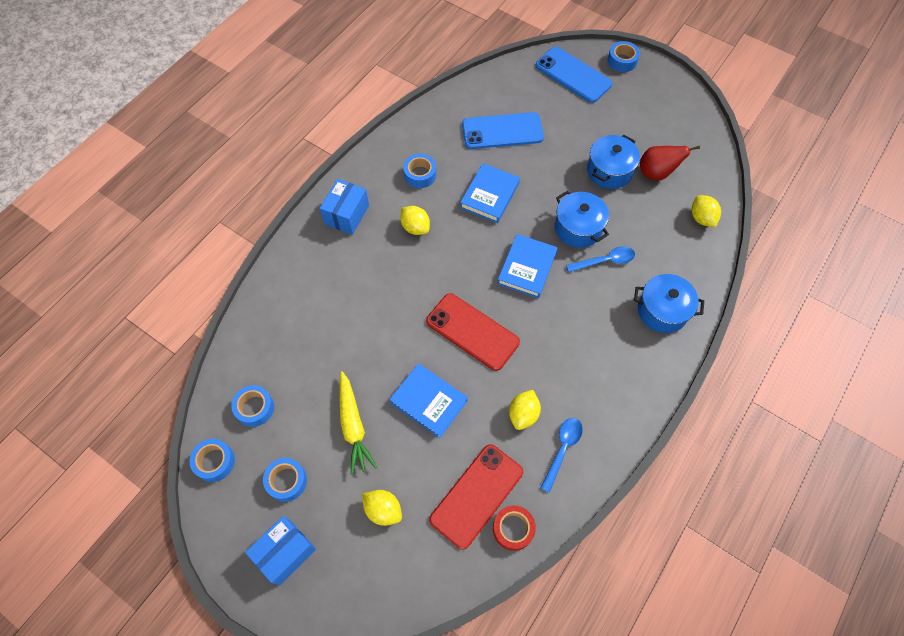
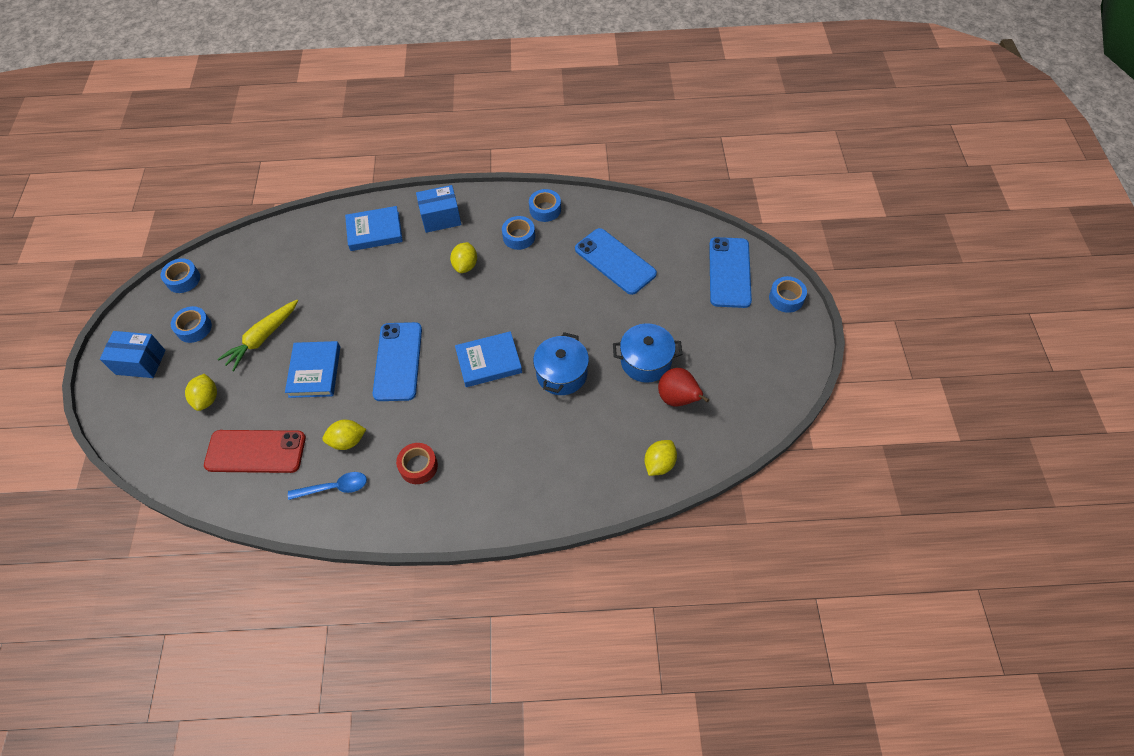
camera: 55 degrees right, 5 degrees down
(255, 408) = (238, 273): blue tape -> blue tape (545, 209)
(472, 332) = (398, 361): red phone -> blue phone
(489, 195) = (540, 293): blue book -> blue book (375, 231)
(513, 529) = (242, 493): red tape -> red tape (418, 466)
(605, 261) = (544, 413): blue spoon -> none
(662, 311) = (527, 487): blue pot -> none

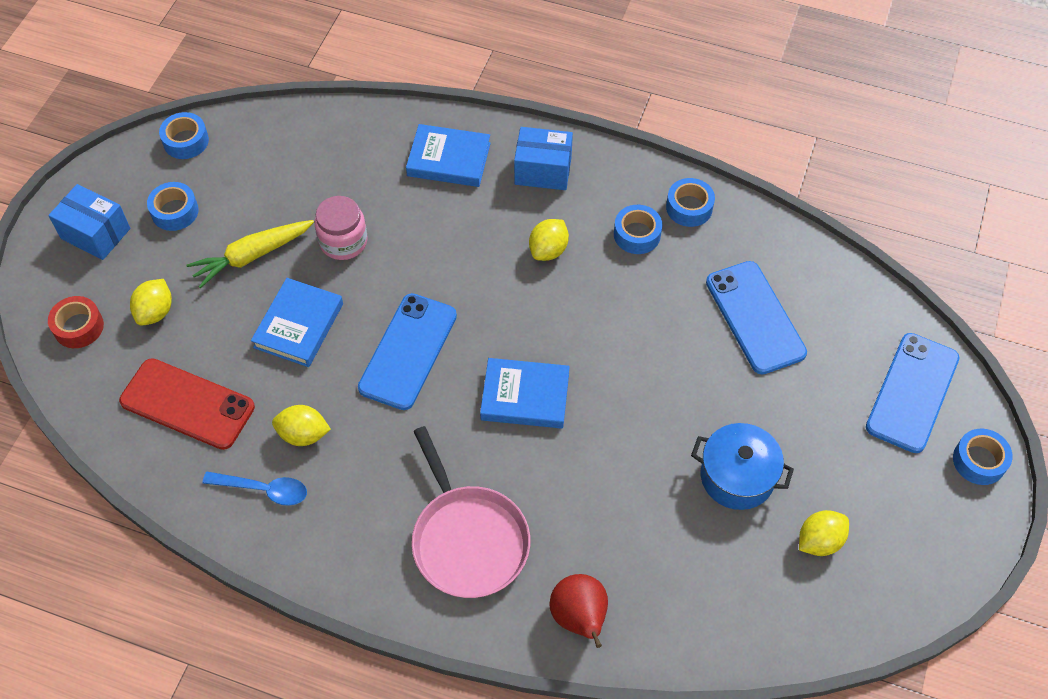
camera: 20 degrees right, 0 degrees up
(324, 307) = (343, 241): none -> pink jar
(418, 466) = (378, 503): red tape -> red tape (78, 327)
(489, 466) = (468, 540): none -> pink pan
(561, 374) = (614, 450): blue pot -> none
(659, 464) = (694, 627): yellow lemon -> yellow lemon (819, 541)
(678, 399) = (759, 547): red pear -> red pear (579, 618)

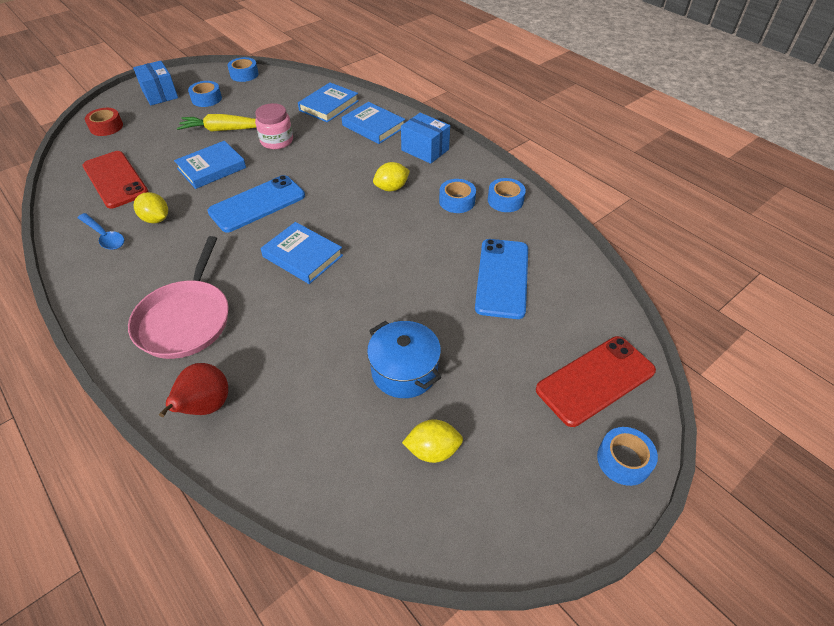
camera: 30 degrees right, 10 degrees down
(155, 312) = (148, 135): yellow lemon -> none
(360, 148) = (329, 106): none -> blue book
(912, 392) = (595, 380): blue phone -> red phone

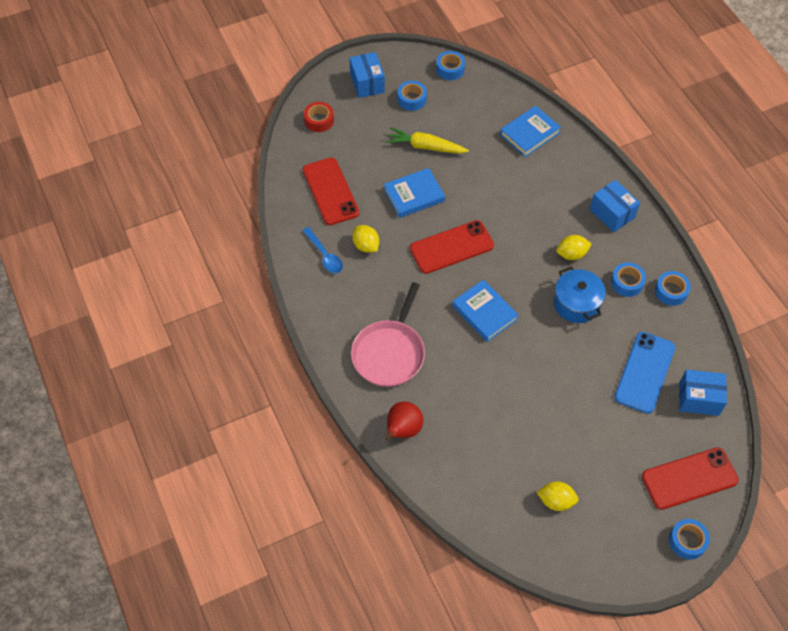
camera: 15 degrees right, 10 degrees up
(257, 204) = (451, 247): blue phone -> red phone
(277, 141) = (475, 172): pink jar -> none
(373, 126) = (569, 172): blue book -> none
(404, 371) = (548, 436): blue pot -> blue pot (576, 304)
(572, 292) = (699, 399): none -> blue box

